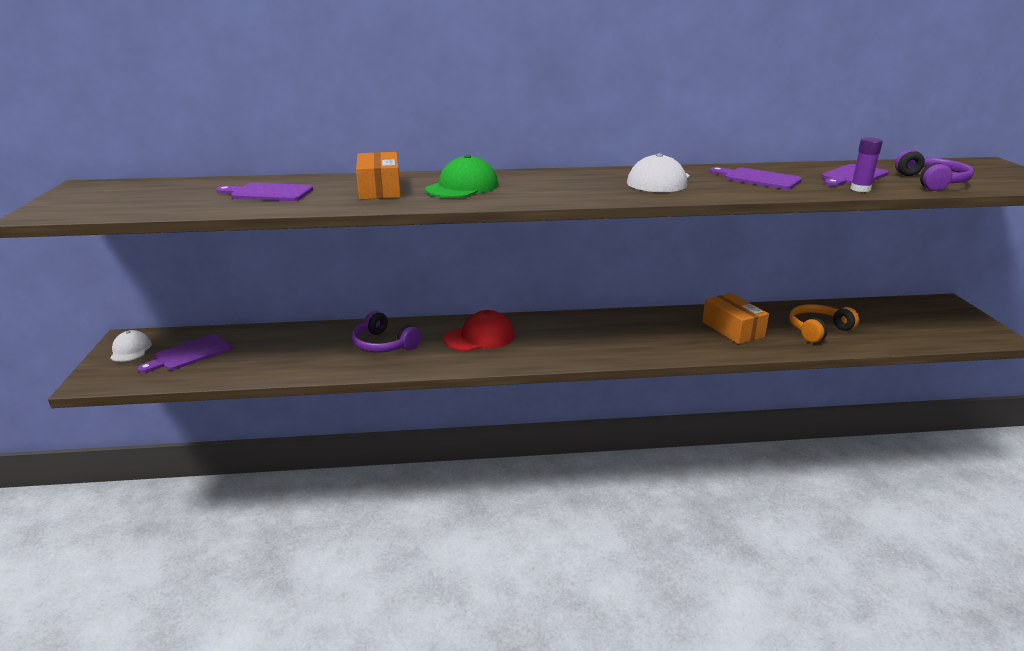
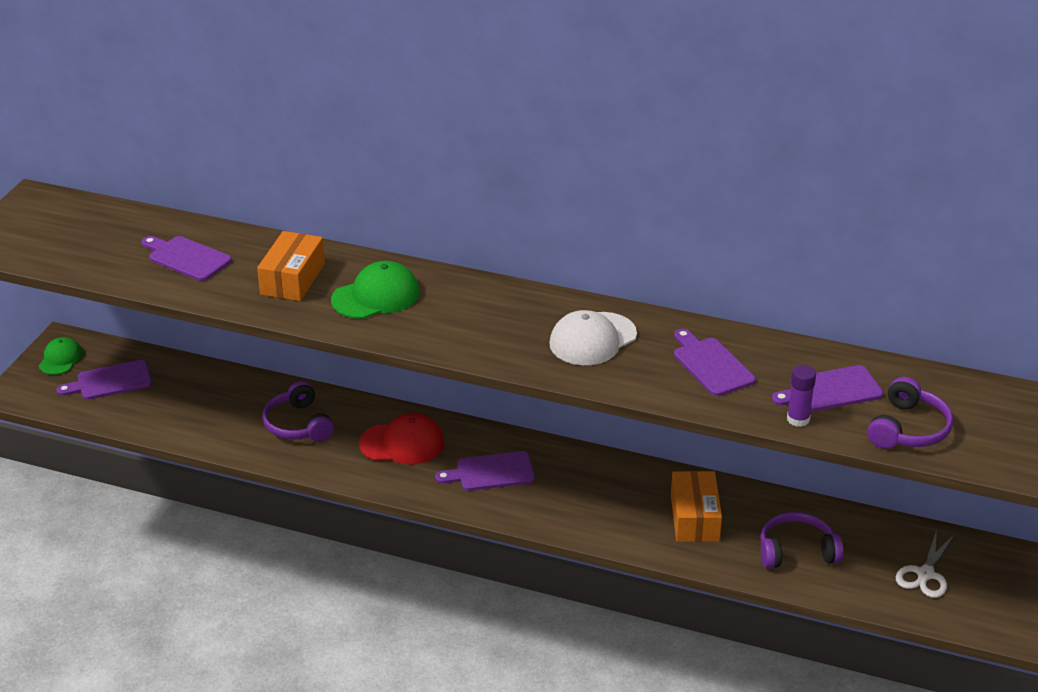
camera: 25 degrees right, 10 degrees up
(131, 350) = (60, 359): white cap -> green cap
(564, 338) = (491, 472): none -> purple cutting board
(818, 330) = (796, 551): orange headphones -> purple headphones
(906, 322) = (925, 574): none -> white scissors

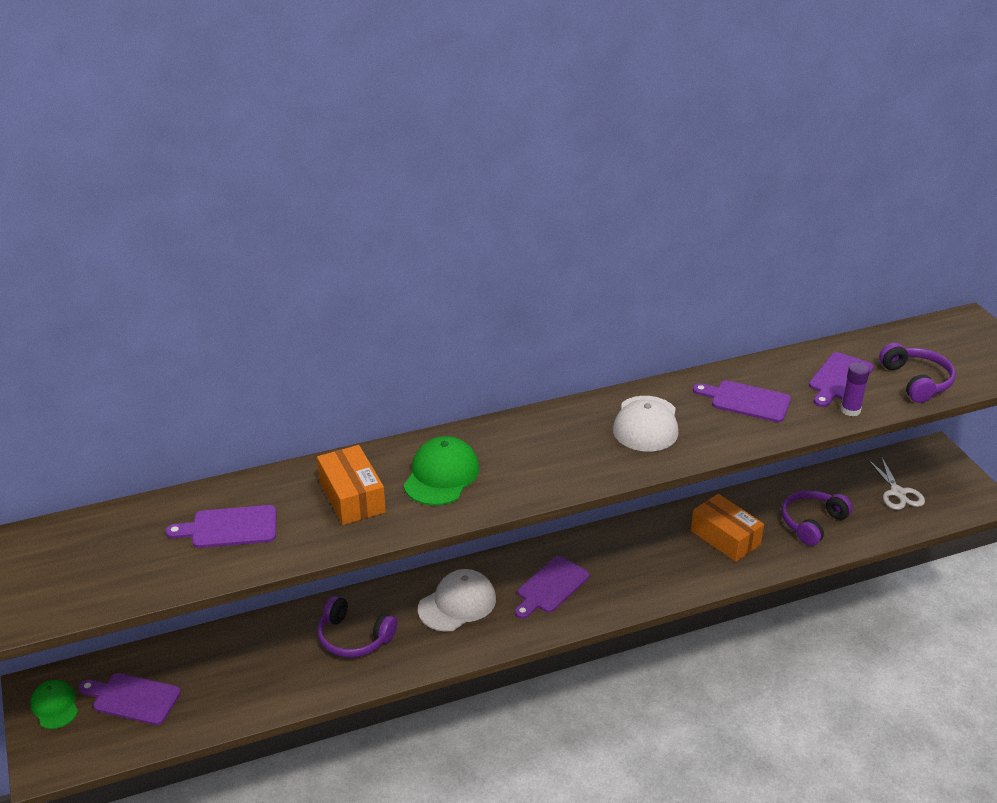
camera: 40 degrees left, 0 degrees up
(110, 381) = (133, 698): purple cutting board -> purple cutting board turned 75 degrees clockwise
(402, 443) = (457, 604): red cap -> white cap

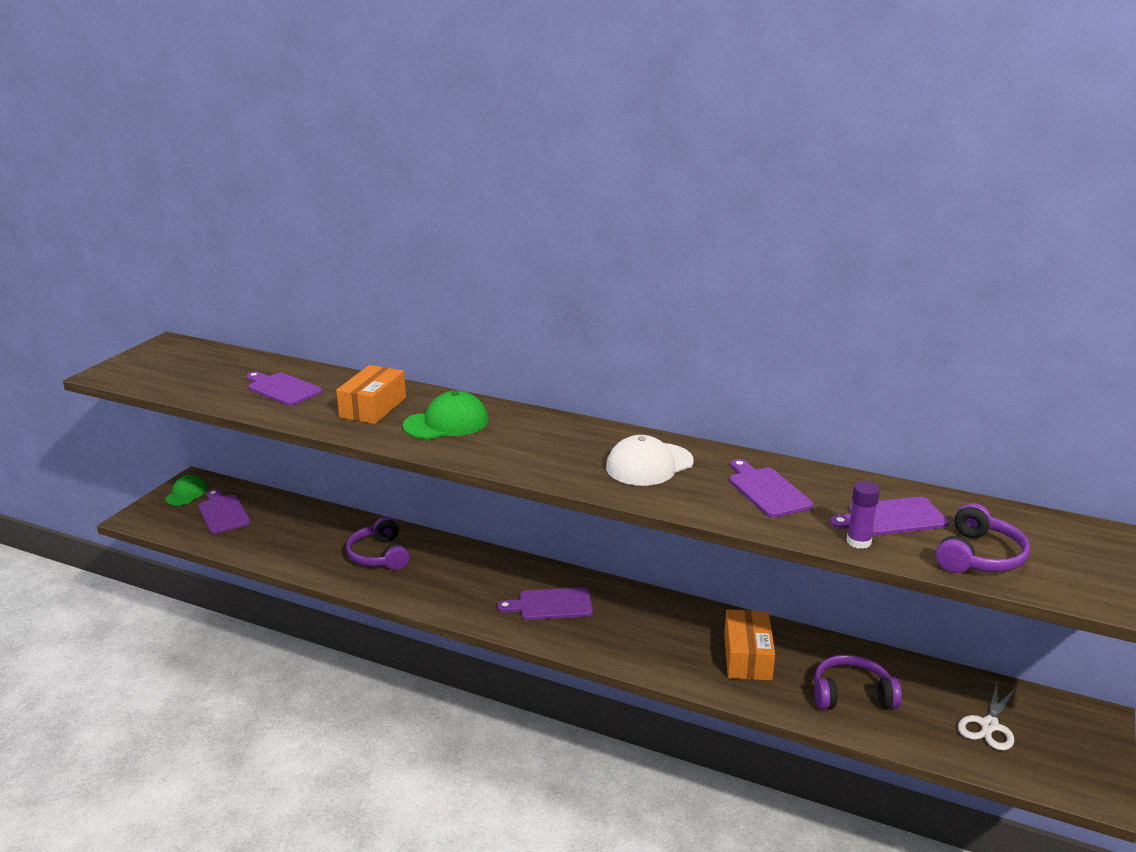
camera: 45 degrees right, 10 degrees down
(457, 604) = (472, 576): white cap -> none

